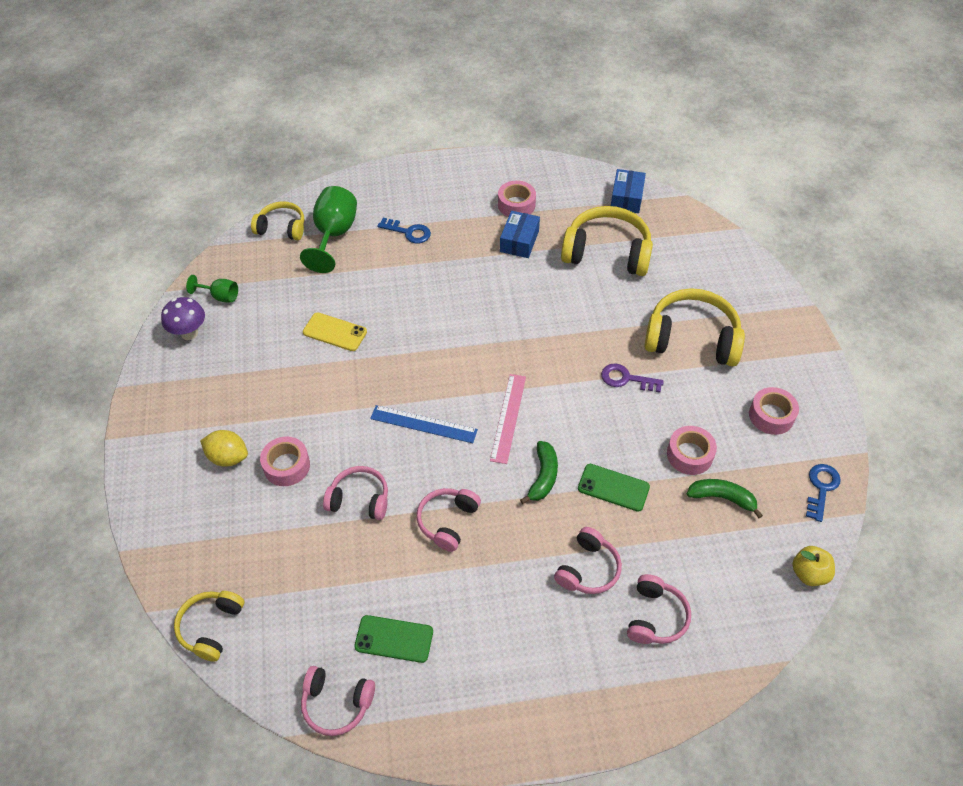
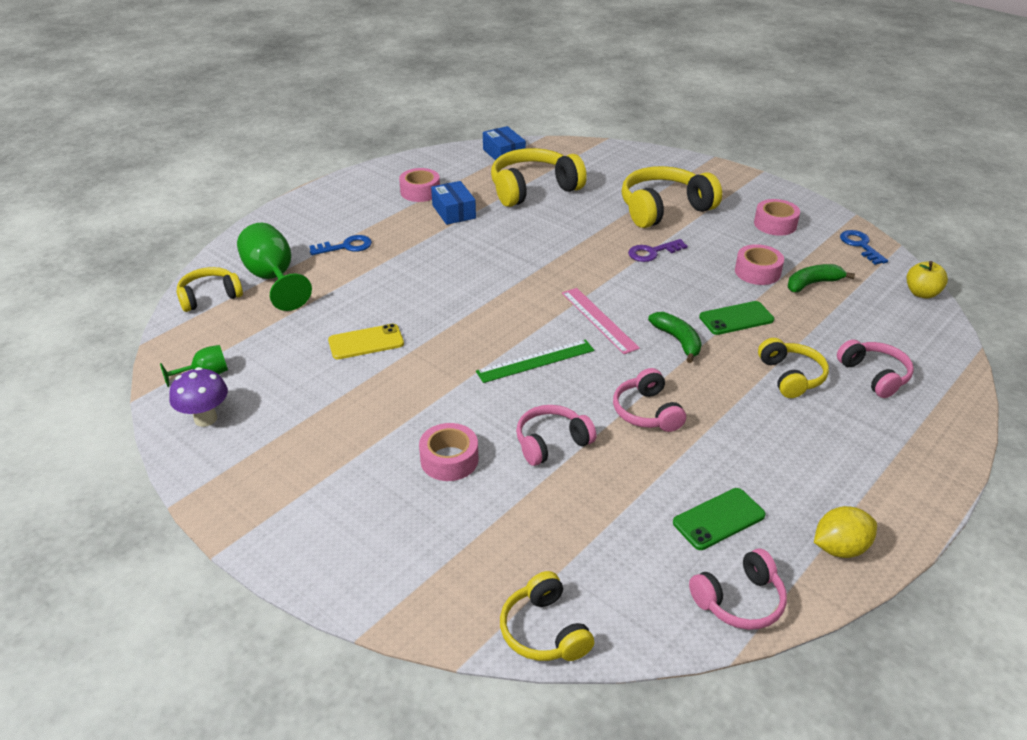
camera: 40 degrees left, 15 degrees down
(228, 457) = (379, 488): yellow lemon -> yellow lemon (840, 548)
(423, 424) = (535, 361): blue ruler -> green ruler
(588, 569) = (791, 376): pink headphones -> yellow headphones

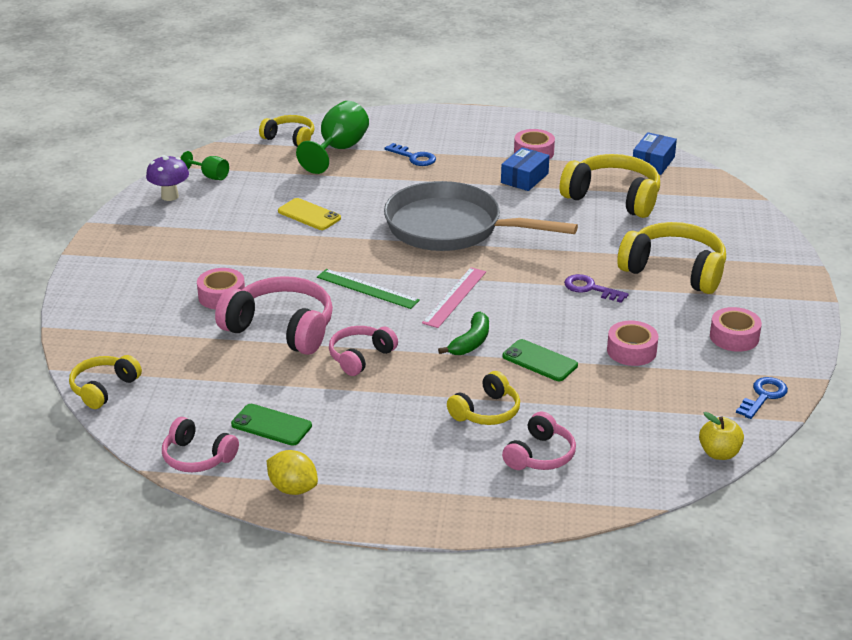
camera: 55 degrees right, 5 degrees down
(487, 276) = (451, 228): none -> grey pan
(551, 442) = (281, 329): pink headphones -> pink headphones, size x1.72
(812, 284) = (651, 386): green banana -> none

